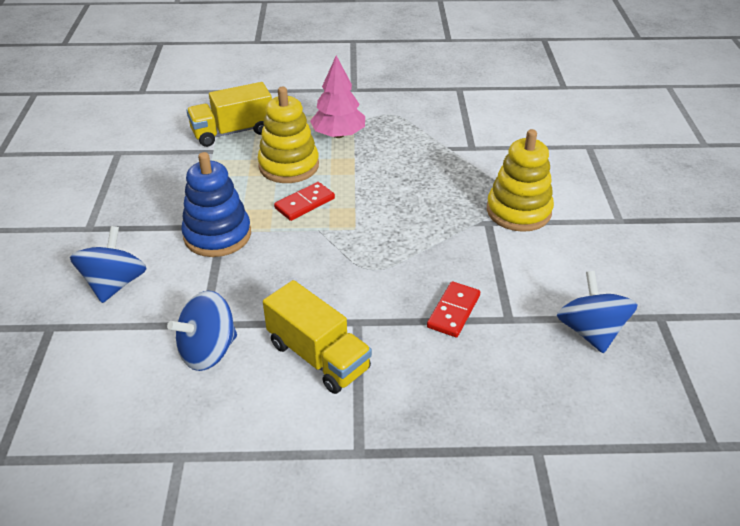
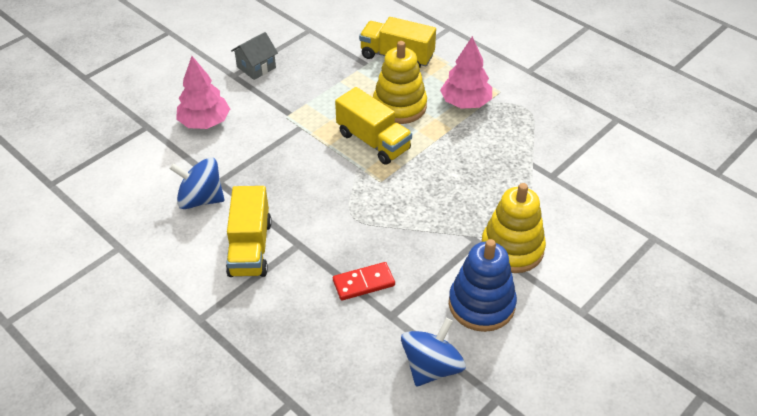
camera: 45 degrees right, 5 degrees up
(105, 209) = (256, 67): none -> grey house
(115, 284) = (205, 122): blue spinning top -> pink tree
(217, 235) = (294, 128): blue stacking toy -> blue stacking toy (481, 304)
(305, 203) = (373, 141): red domino -> yellow truck

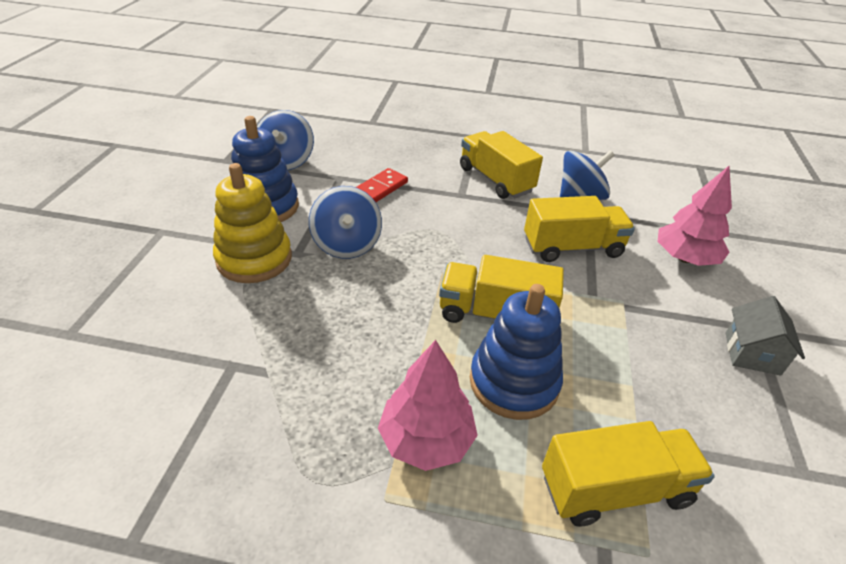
camera: 145 degrees right, 5 degrees down
(269, 160) = (572, 247): none -> yellow truck
(399, 106) = (514, 382): yellow stacking toy -> blue stacking toy
(433, 233) = (347, 244): none -> blue spinning top

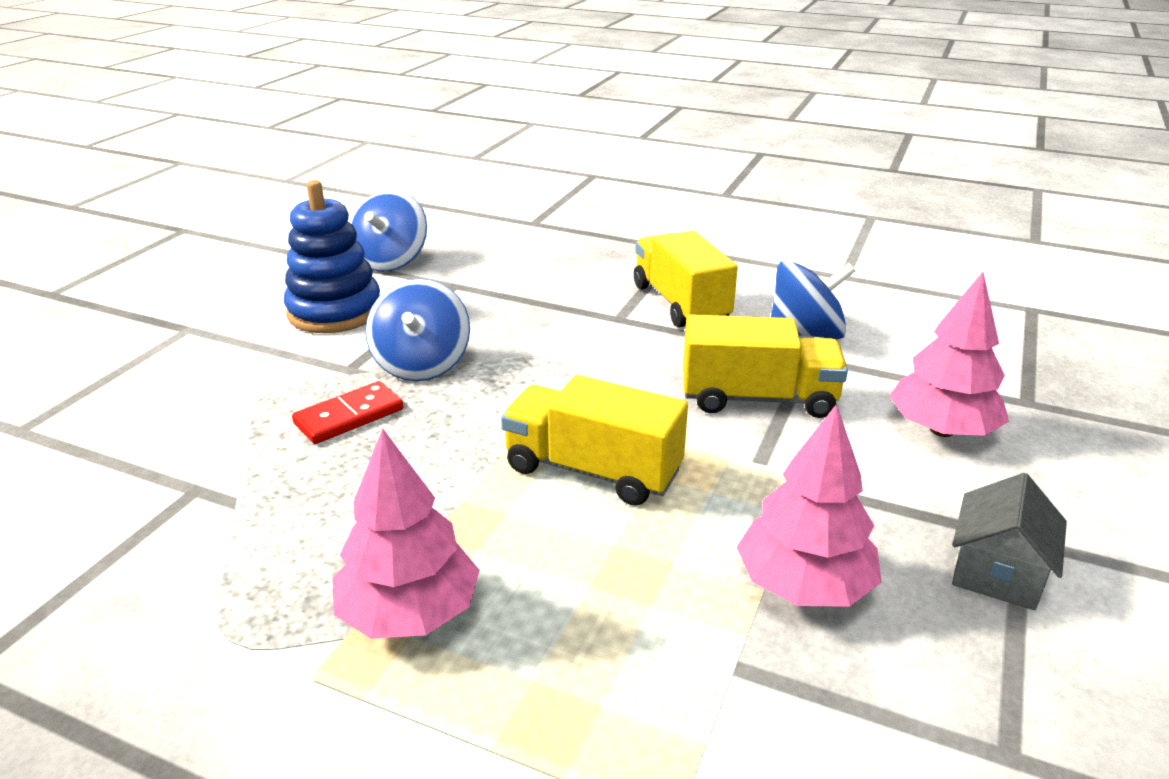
camera: 15 degrees right, 10 degrees down
(254, 259) = (289, 370): yellow stacking toy -> none
(380, 188) = (504, 302): red domino -> red domino (349, 416)
(514, 382) = (576, 560): blue stacking toy -> none
(615, 489) = (664, 722): yellow truck -> none
(653, 379) = (804, 585): none -> pink tree

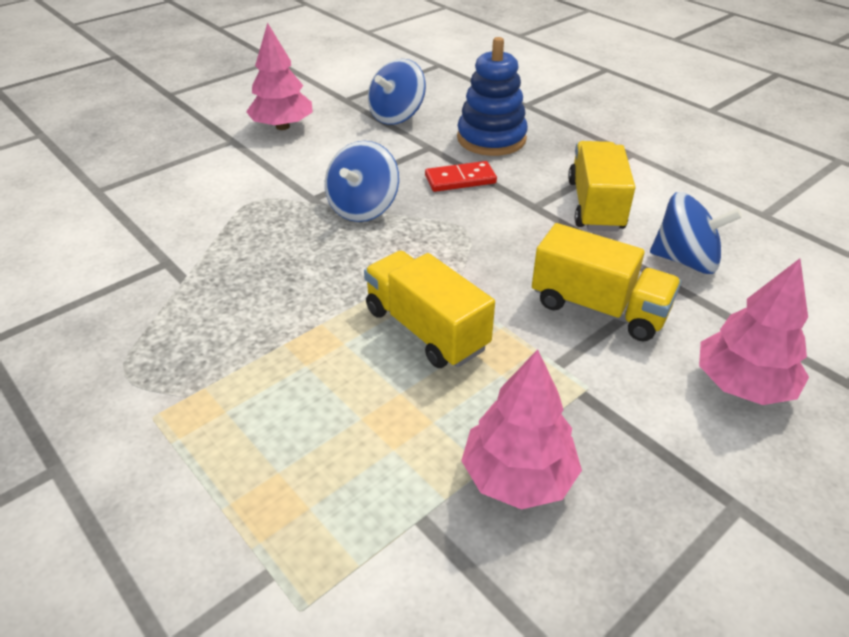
camera: 25 degrees right, 10 degrees up
(335, 311) = (332, 149): blue stacking toy -> blue stacking toy (491, 139)
(349, 416) = (289, 236): red domino -> red domino (460, 180)
(409, 613) = (235, 395): pink tree -> pink tree (283, 126)
(997, 573) = (690, 527): grey house -> none

